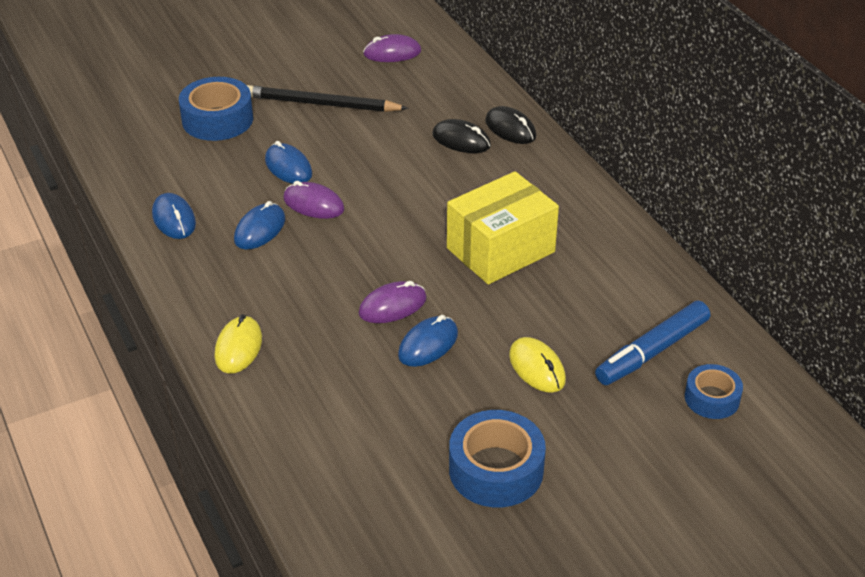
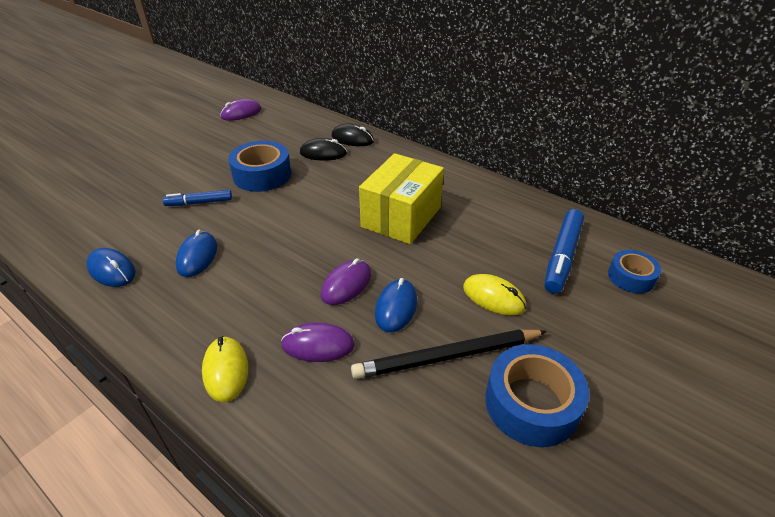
camera: 25 degrees left, 0 degrees up
(217, 119) = (123, 184): blue tape -> blue tape (262, 175)
(288, 167) = (199, 203): blue mouse -> blue marker
(313, 204) = (235, 224): purple mouse -> purple mouse (318, 345)
(322, 104) = (205, 154): black pencil -> black pencil (448, 356)

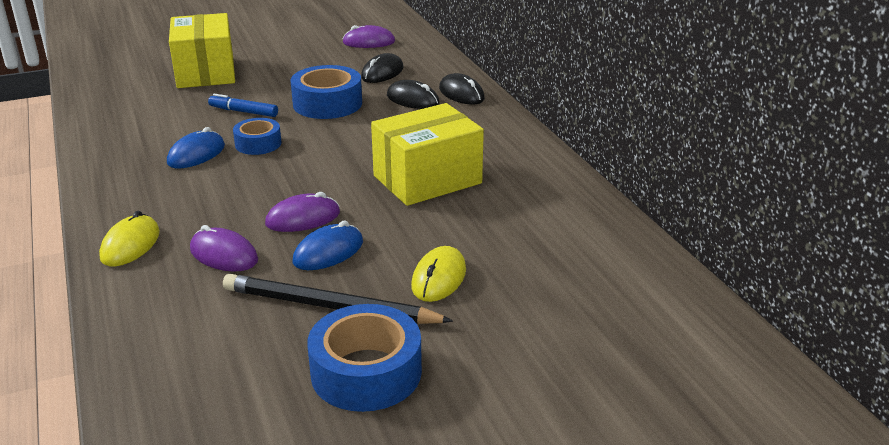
camera: 30 degrees right, 10 degrees down
(112, 270) = (118, 143): blue mouse -> none
(128, 175) = (206, 72): none -> yellow box
(278, 137) = (382, 73): none -> black mouse
(493, 297) = (439, 278): yellow mouse -> yellow mouse turned 45 degrees clockwise
(562, 256) = (569, 270): blue marker -> none
(631, 277) = (629, 316): blue tape -> blue tape (258, 144)

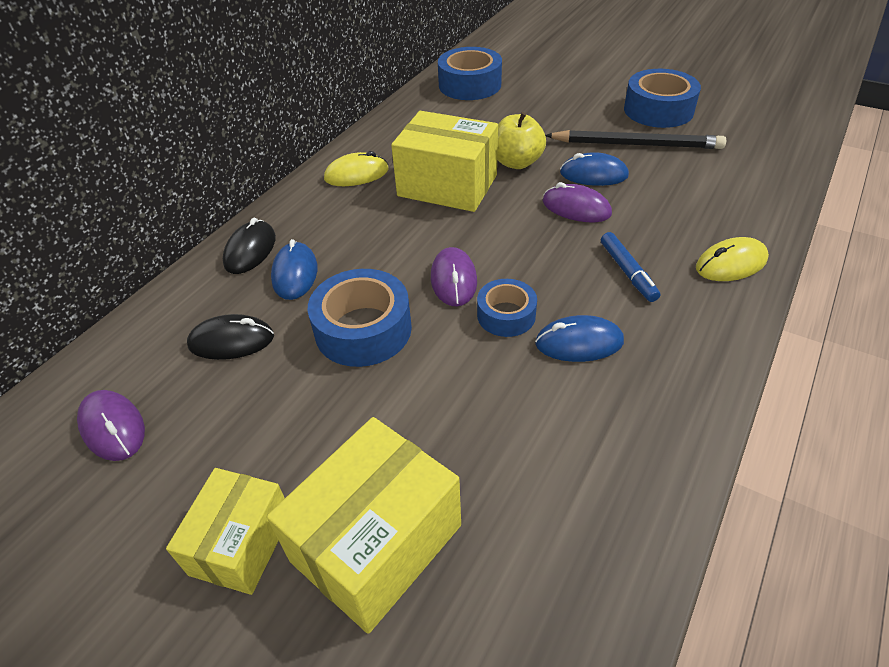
camera: 125 degrees left, 15 degrees up
(224, 255) = (665, 212): purple mouse -> purple mouse (453, 280)
(244, 112) = (453, 384): blue marker -> blue marker (627, 272)
(258, 52) = (241, 543): none -> yellow box
(331, 306) = (636, 144): black pencil -> black pencil turned 60 degrees counterclockwise
(410, 224) = (516, 162): none -> yellow apple
(412, 100) = (295, 274): black mouse -> blue mouse
(439, 278) = (556, 126): yellow mouse -> yellow mouse (356, 174)
(613, 272) = (470, 85): none -> blue tape

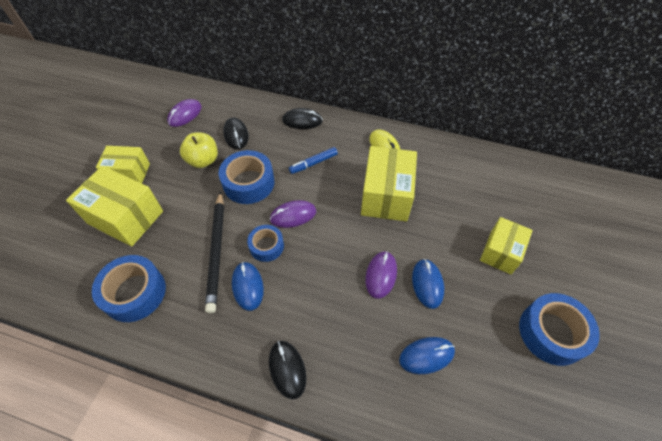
camera: 75 degrees right, 10 degrees up
(295, 274) = (287, 144): blue mouse -> blue mouse (426, 356)
(470, 85) = (528, 185): blue tape -> blue tape (134, 293)
(516, 162) = (427, 231): yellow apple -> yellow apple (203, 160)
(557, 119) = (500, 252): none -> yellow box
(627, 272) = (316, 312): blue marker -> blue marker (313, 163)
(636, 144) = (483, 314): black pencil -> black pencil (216, 251)
(715, 308) = (287, 369): none -> black mouse
(731, 264) = (337, 384): yellow mouse -> none

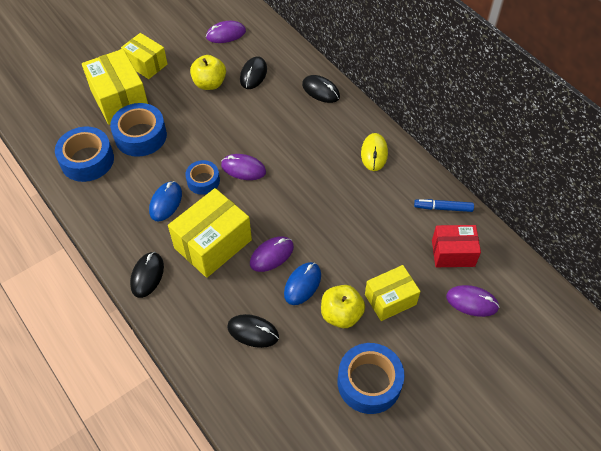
camera: 35 degrees right, 0 degrees up
(216, 251) = (164, 163): black pencil -> none
(248, 183) = (230, 122): blue tape -> blue tape (140, 136)
(313, 163) = (297, 134): blue marker -> blue marker (443, 208)
(386, 195) = (335, 196): yellow box -> yellow box (213, 244)
(426, 356) = (253, 332): blue mouse -> black mouse
(479, 289) = (341, 314): none -> yellow apple
(506, 188) = (453, 253): none -> red box
(553, 217) = (472, 302): none -> purple mouse

